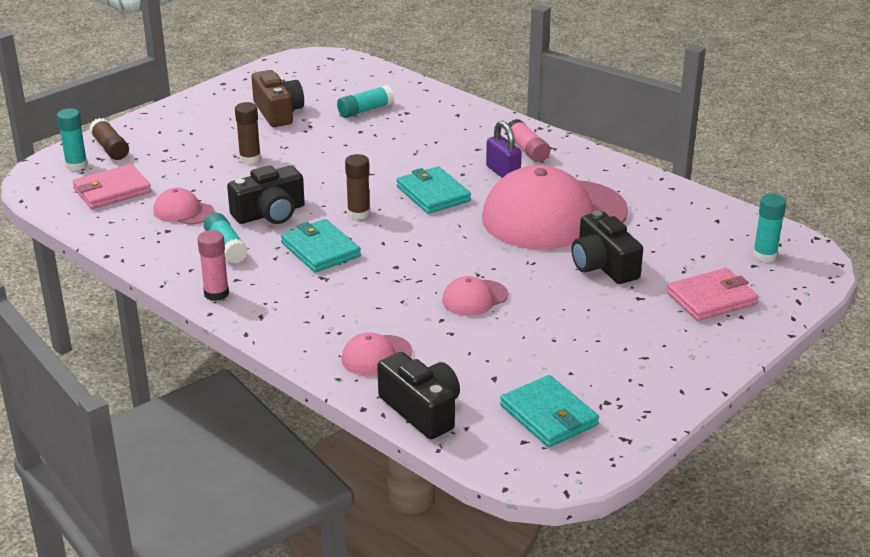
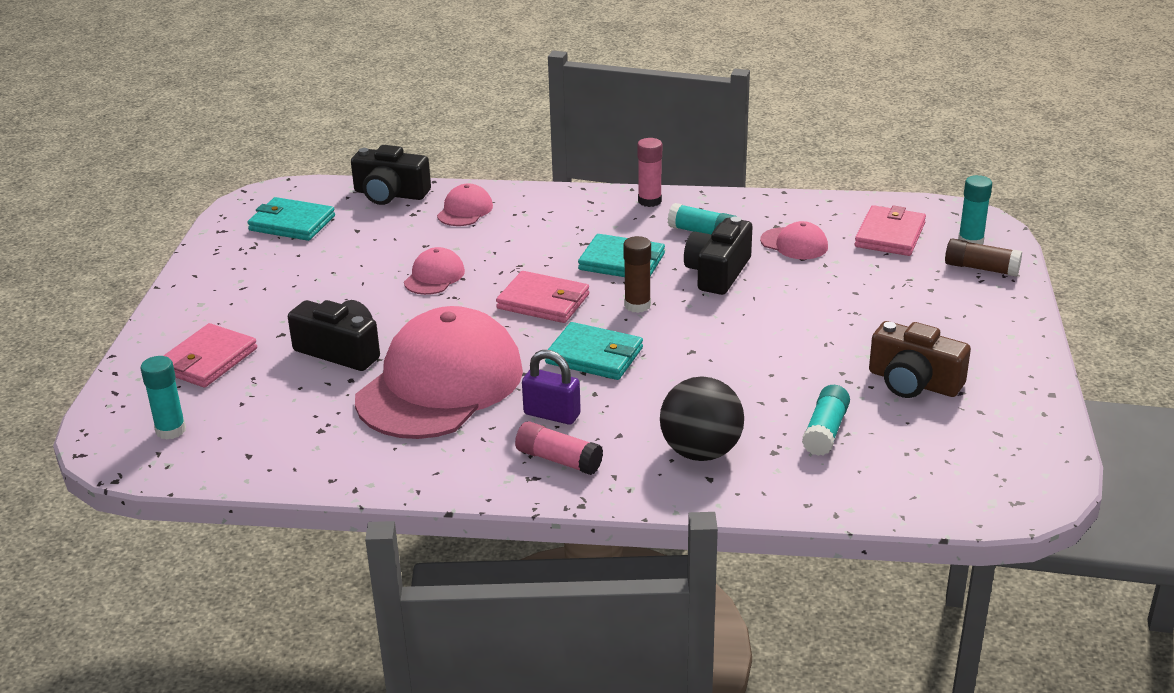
camera: 145 degrees right, 0 degrees up
(183, 211) = (794, 244): pink cap -> pink cap turned 45 degrees clockwise
(250, 158) = (834, 315): brown glue stick -> none
(418, 243) = (543, 301): none -> pink wallet
(444, 125) = (701, 452): none -> black ball

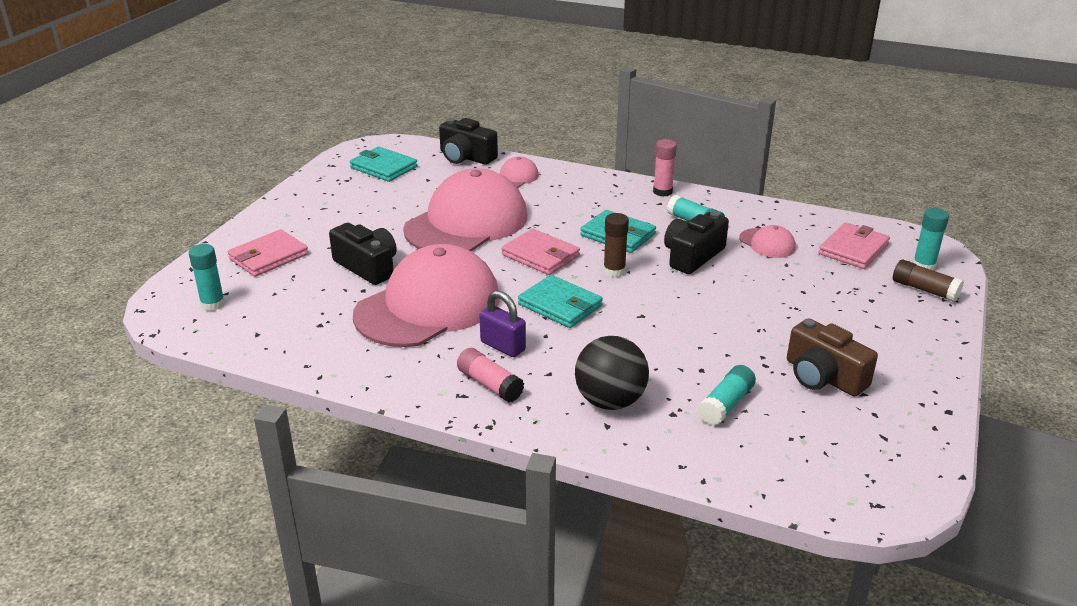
camera: 15 degrees right, 0 degrees up
(434, 276) = (467, 222): pink cap -> pink cap, size x2.38

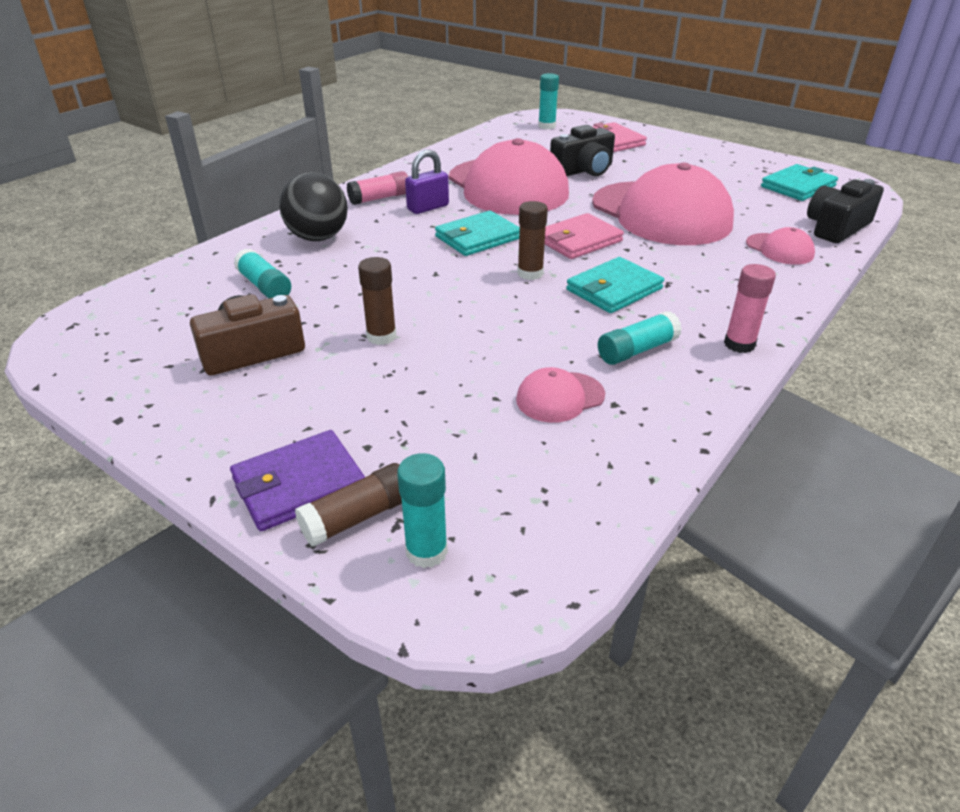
camera: 105 degrees right, 5 degrees up
(692, 256) = (545, 328): black camera -> none
(755, 321) = (381, 336): none -> brown glue stick
(853, 249) = (514, 482): pink wallet -> none
(923, 315) = (299, 484): none -> purple wallet

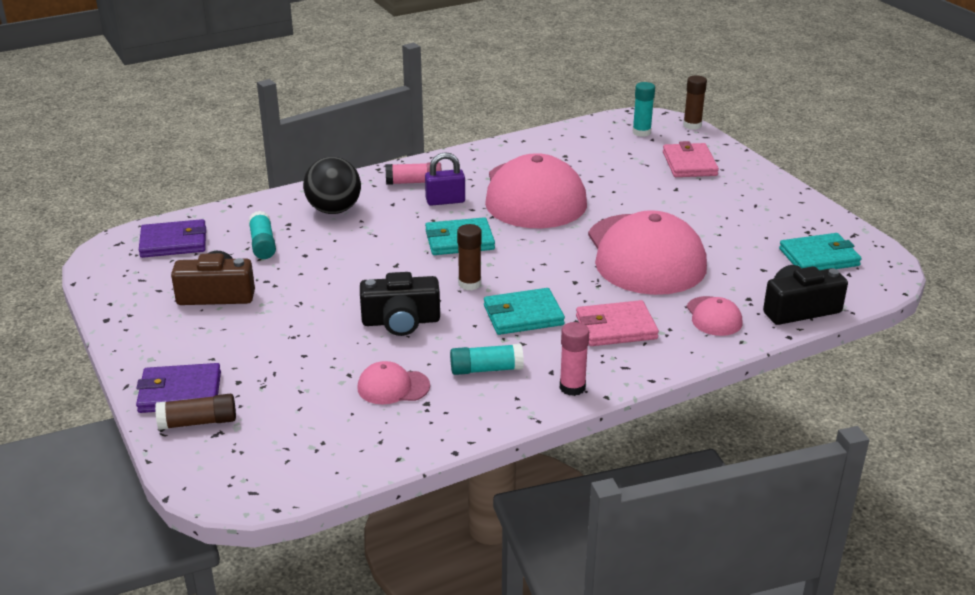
camera: 25 degrees right, 5 degrees down
(148, 308) = (174, 242): none -> purple wallet
(381, 336) = (311, 307): brown glue stick -> brown glue stick (692, 125)
(426, 551) = (220, 454): turquoise glue stick -> none
(578, 240) = (541, 263): pink wallet -> pink wallet (616, 327)
(583, 170) = (623, 192): black camera -> black camera (401, 321)

